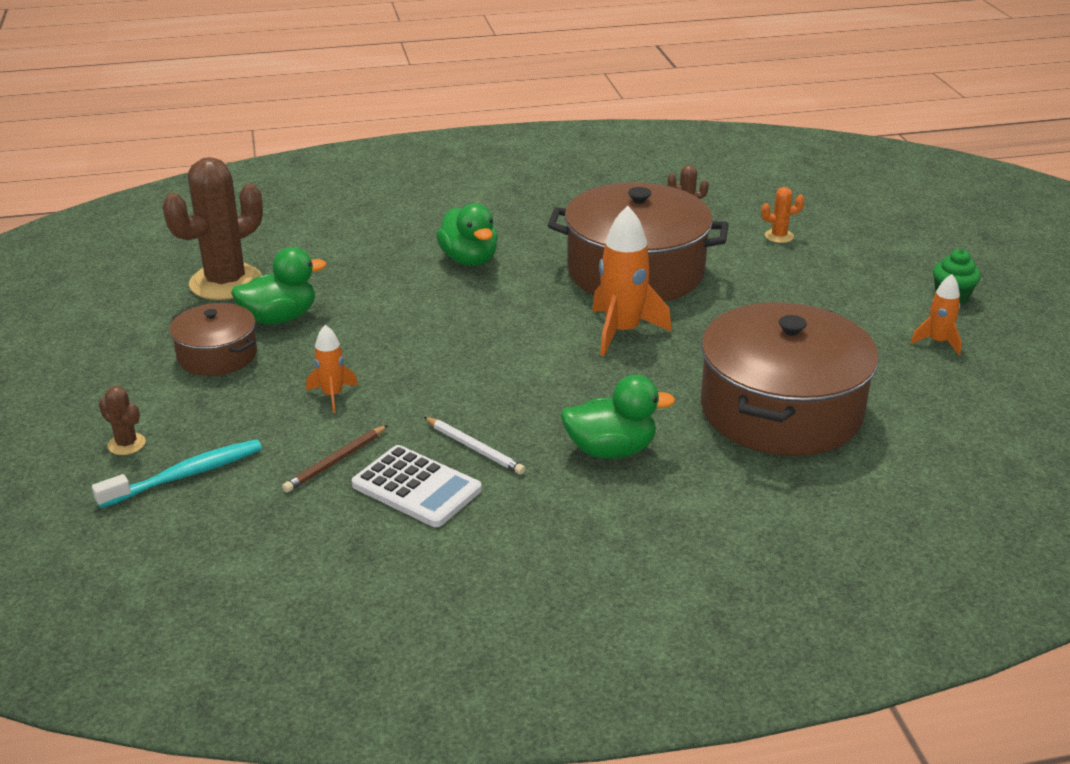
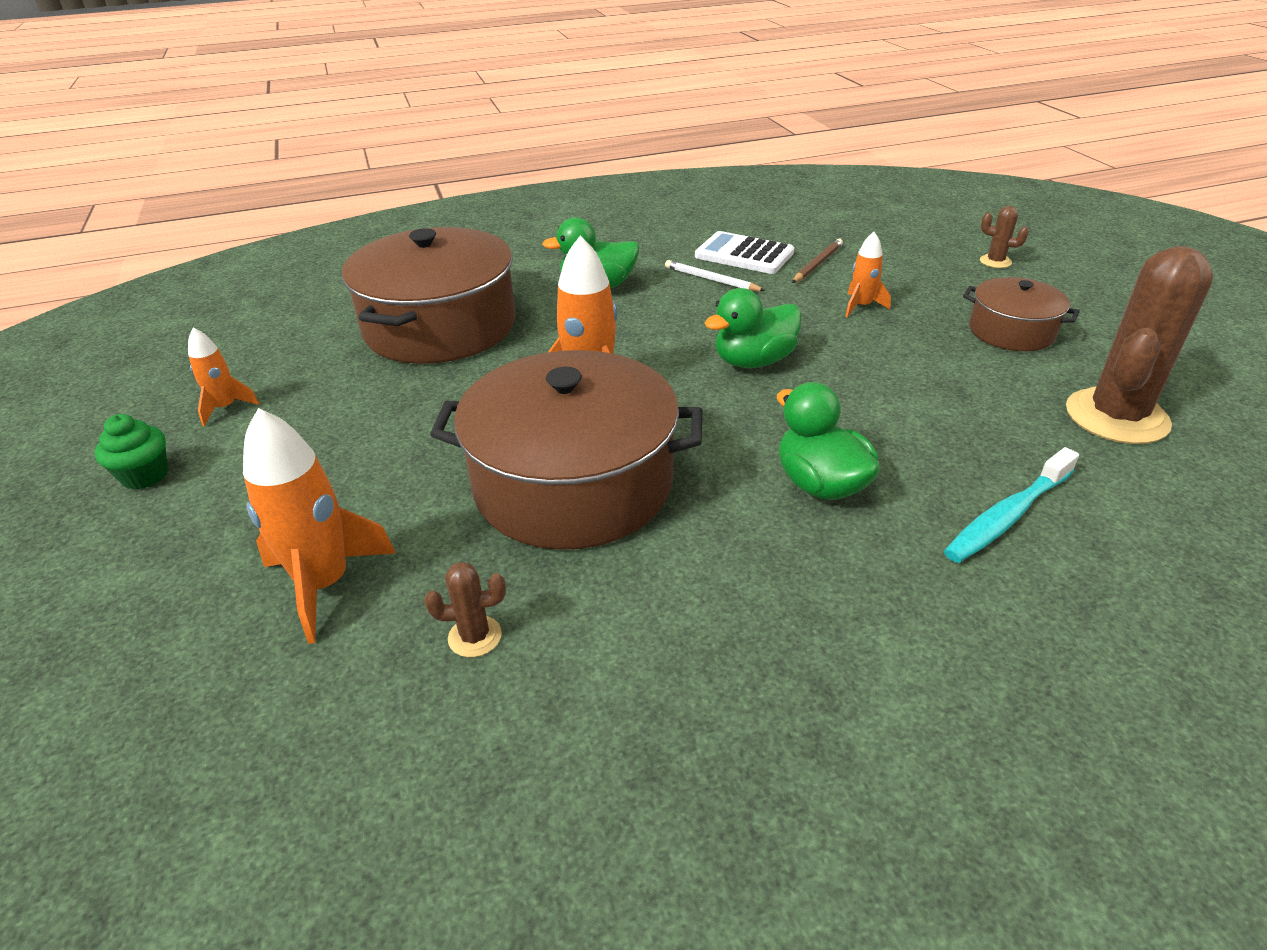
camera: 175 degrees right, 5 degrees up
(186, 475) = (923, 248): turquoise toothbrush -> turquoise toothbrush (1007, 516)
(280, 318) = (993, 375): green duck -> green duck (753, 361)
(779, 236) = (324, 584): orange cactus -> orange rocket

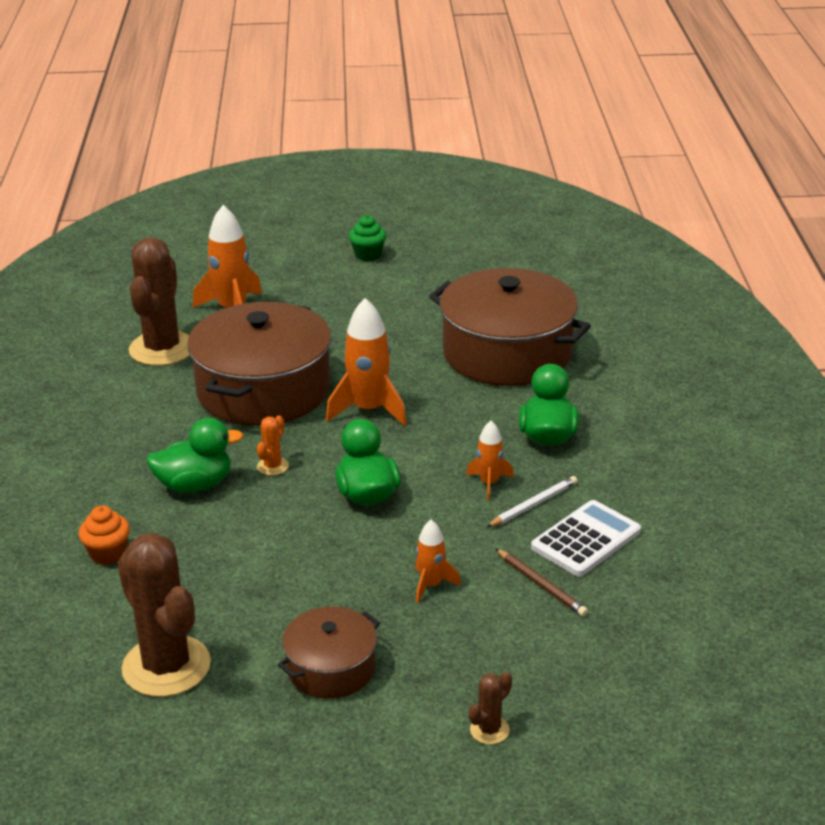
camera: 105 degrees right, 5 degrees down
(226, 408) = (431, 273): orange rocket -> orange rocket (489, 483)
(475, 636) = (162, 349): brown cactus -> brown cactus, size x2.35
(743, 433) = (273, 466): none -> orange cactus
(1007, 516) = (108, 554): turquoise toothbrush -> orange cupcake

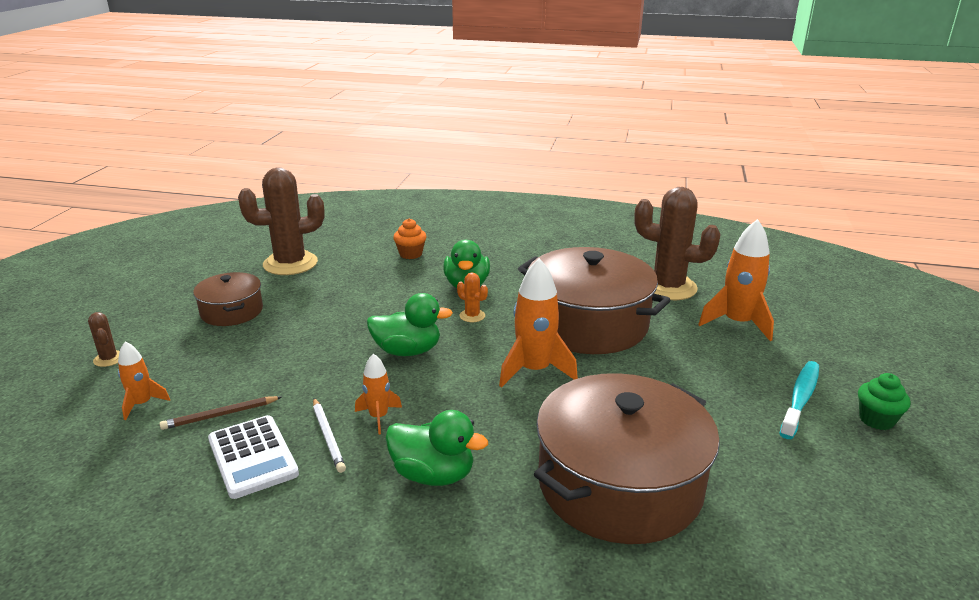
camera: 105 degrees right, 5 degrees down
(353, 282) = (800, 399): none -> turquoise toothbrush
(431, 585) = (272, 362): orange rocket -> orange rocket (142, 404)

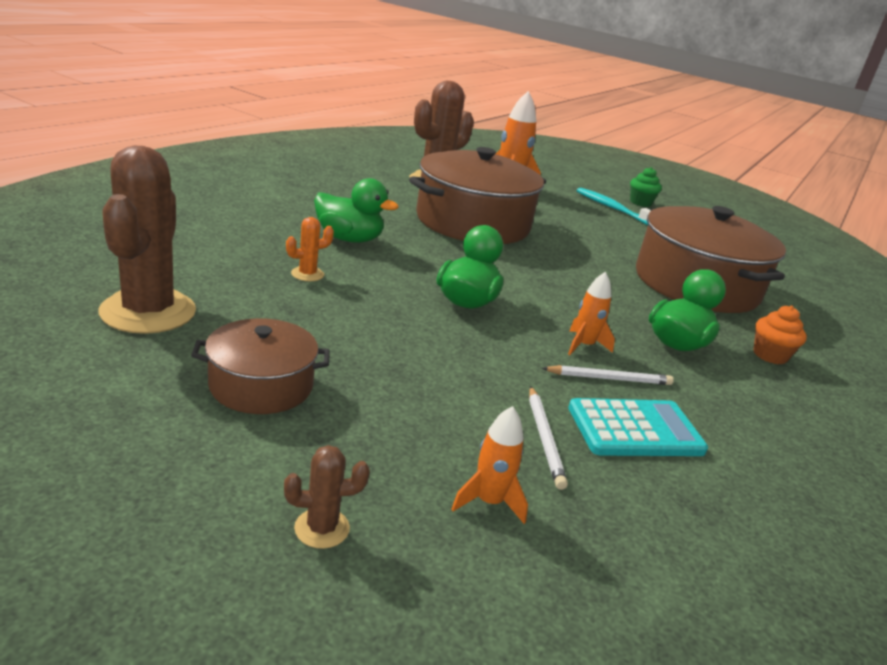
camera: 75 degrees left, 0 degrees up
(220, 415) = (544, 438): brown pencil -> white pencil
(252, 457) = (635, 429): white calculator -> turquoise calculator
(410, 254) = (231, 240): orange cupcake -> orange cupcake (770, 355)
(472, 316) = (419, 256): orange cactus -> orange cactus (307, 274)
(534, 370) = (537, 263): orange rocket -> none

